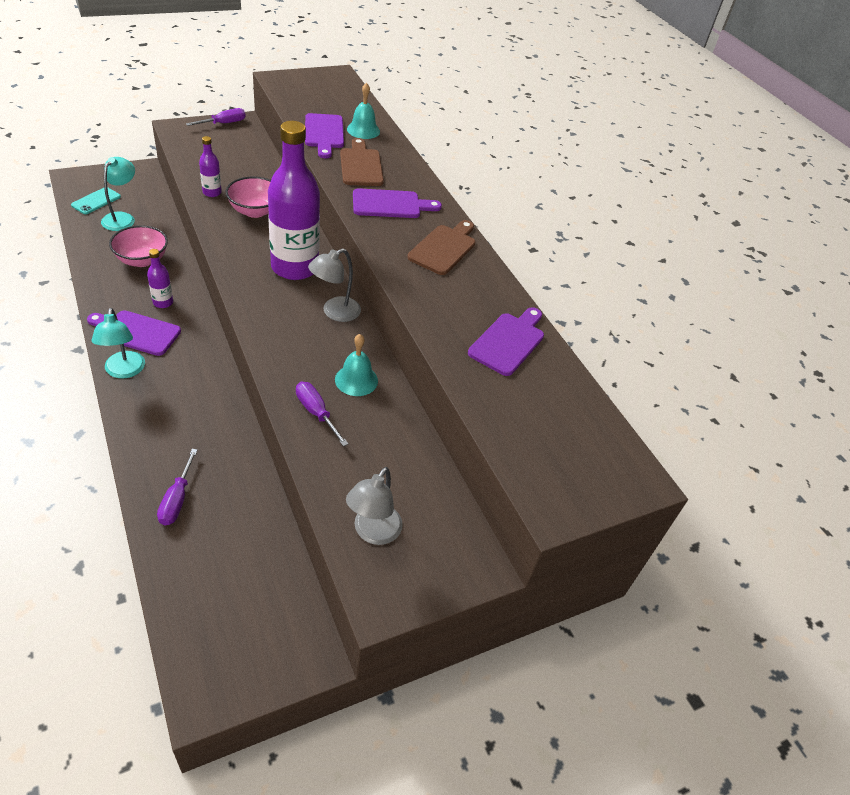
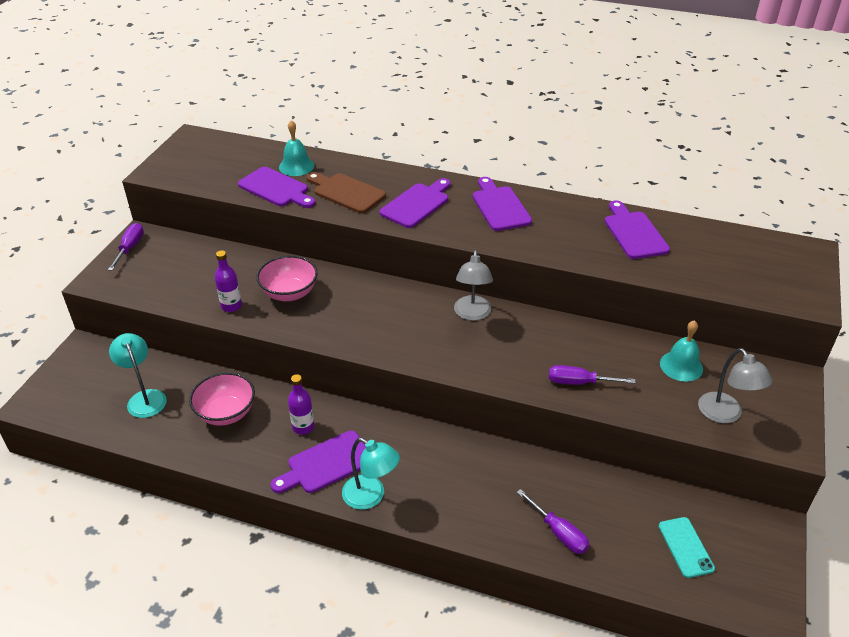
camera: 40 degrees left, 5 degrees down
(96, 201) = (94, 404): turquoise phone -> turquoise phone (685, 547)
(294, 267) = (392, 308): purple bottle -> none
(356, 380) = (561, 342): turquoise bell -> turquoise bell (681, 366)
(444, 248) = (499, 207): brown cutting board -> purple cutting board

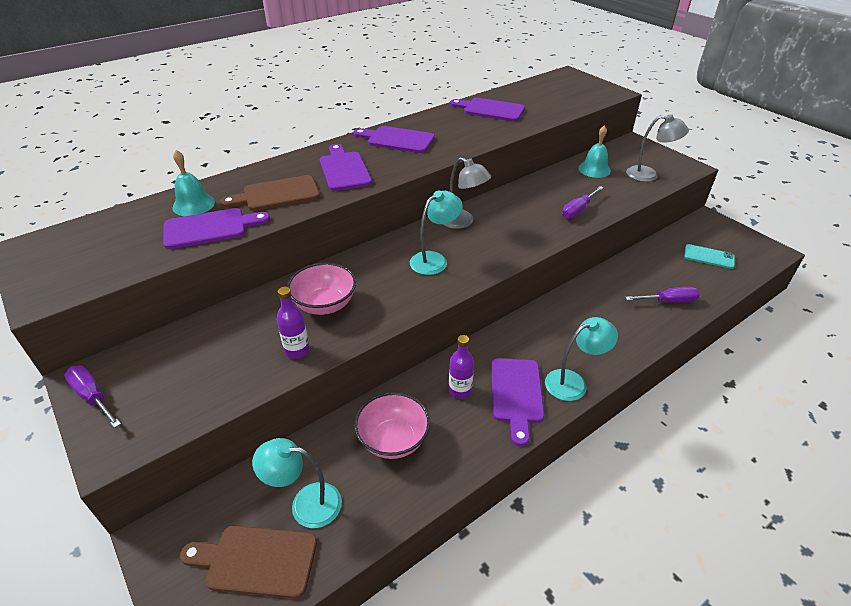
camera: 55 degrees left, 0 degrees up
(92, 399) = (256, 561): none -> brown cutting board
(398, 323) = (434, 260): none -> turquoise lamp

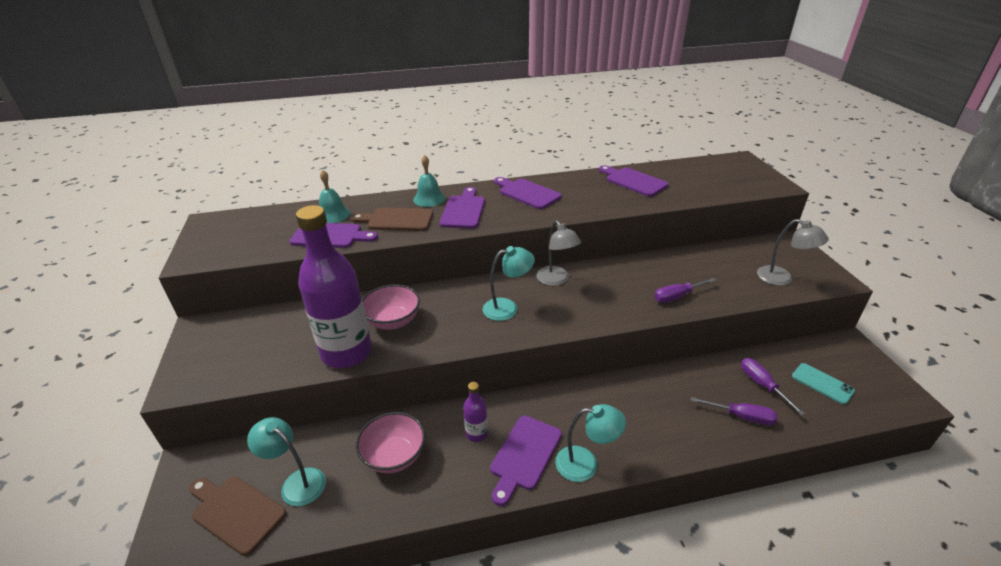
camera: 25 degrees right, 5 degrees down
(93, 397) = (194, 342): purple screwdriver -> purple screwdriver (762, 385)
(297, 350) = (347, 353): purple bottle -> purple bottle, size x2.34
(594, 169) = (724, 260): turquoise bell -> turquoise bell (429, 199)

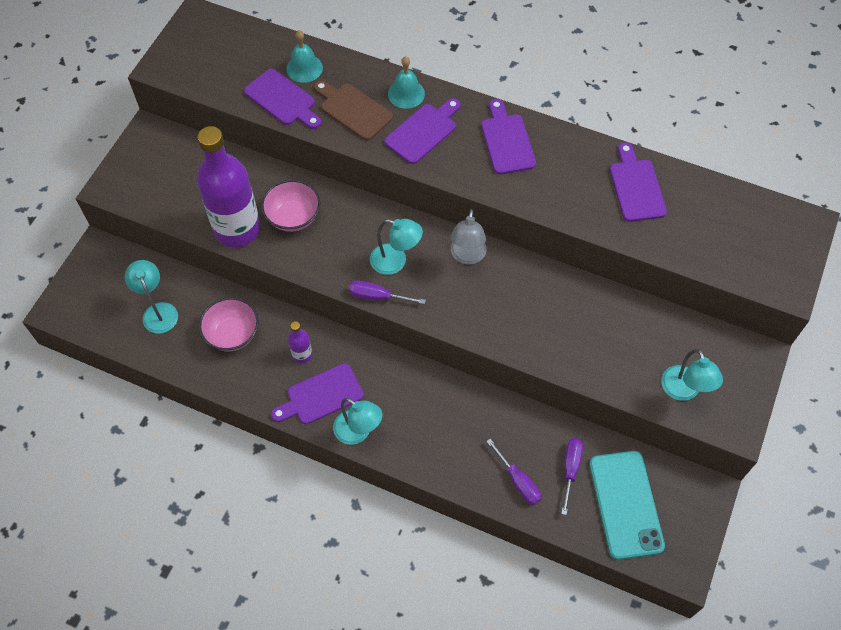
camera: 35 degrees right, 25 degrees up
(235, 512) = (110, 309): brown cutting board -> none
(677, 296) = (556, 345): purple screwdriver -> purple screwdriver (378, 296)
(782, 278) = (683, 391): grey lamp -> turquoise lamp
(822, 383) = (625, 504): turquoise phone -> turquoise phone, size x1.90

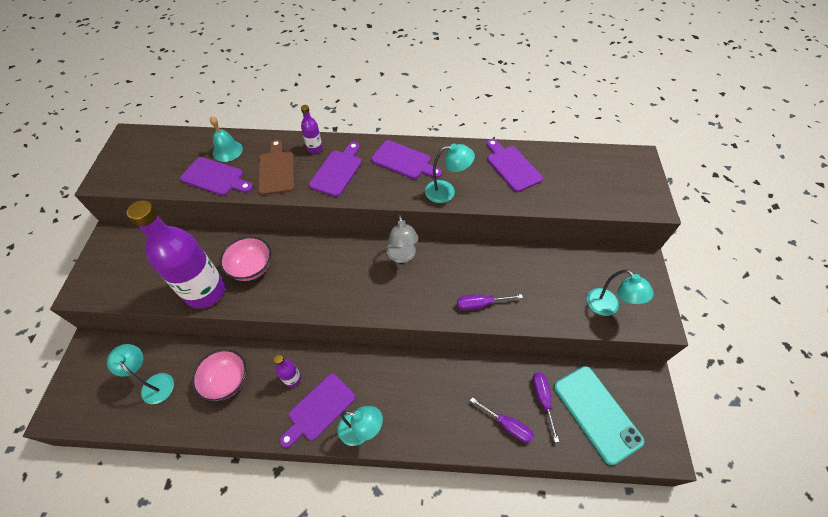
camera: 20 degrees left, 5 degrees down
(353, 110) = (276, 170): brown cutting board -> brown cutting board turned 60 degrees clockwise
(378, 296) = (342, 310): purple screwdriver -> purple screwdriver (481, 304)
(395, 261) = (347, 277): turquoise lamp -> turquoise lamp (446, 191)
(406, 94) = (314, 148): turquoise bell -> purple bottle
(506, 141) = (404, 161): purple cutting board -> purple cutting board turned 150 degrees clockwise

